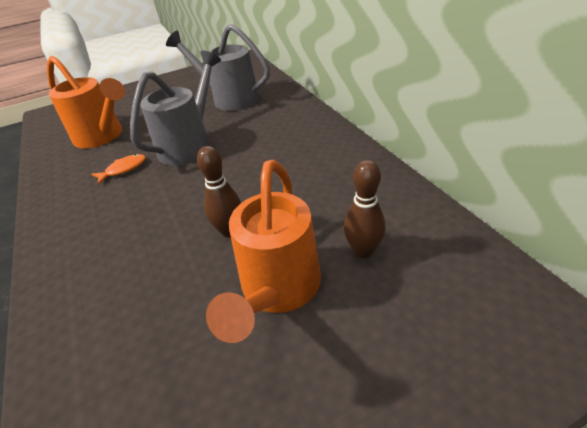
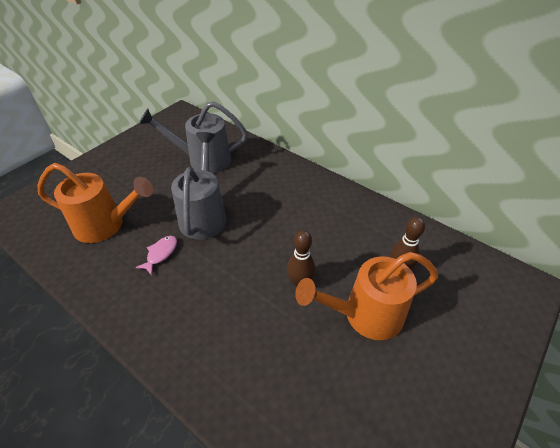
camera: 30 degrees left, 5 degrees up
(123, 169) = (160, 254): orange fish -> pink fish
(277, 290) = (365, 315): orange watering can -> orange watering can turned 90 degrees clockwise

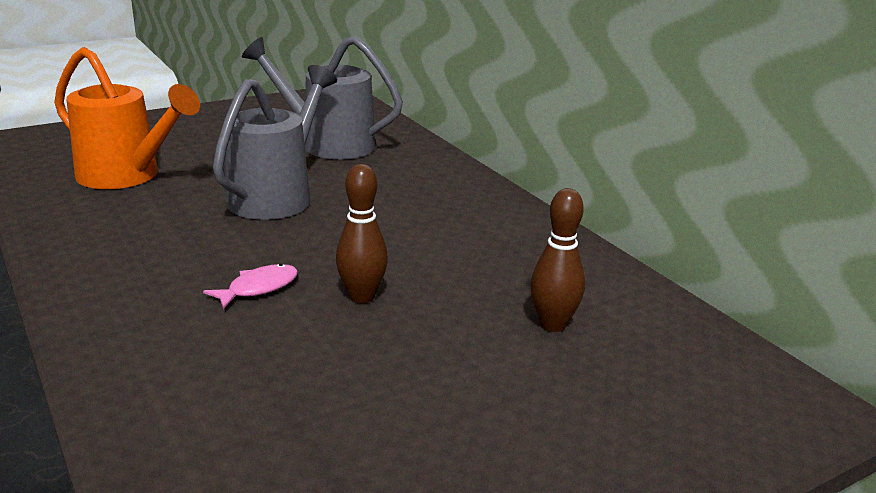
camera: 20 degrees right, 20 degrees down
(160, 254) = (176, 219): pink fish -> pink fish (258, 288)
(365, 315) = (441, 358): orange watering can -> none

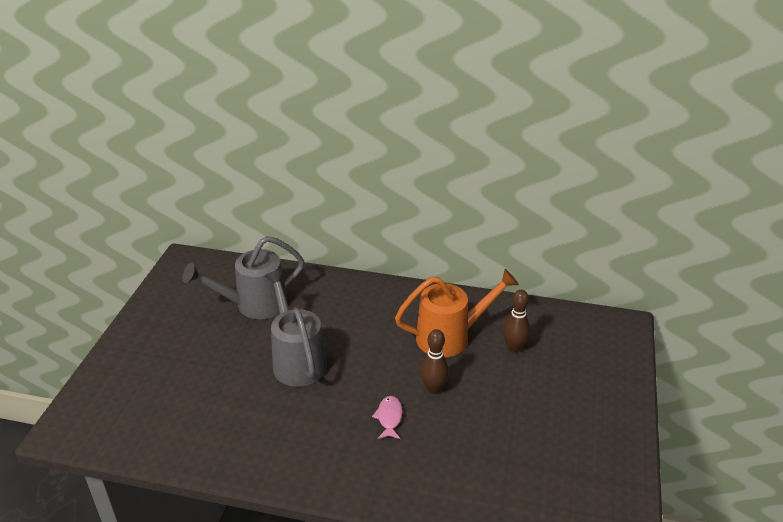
camera: 45 degrees left, 10 degrees up
(127, 176) = (195, 405): orange watering can -> orange watering can (451, 337)

